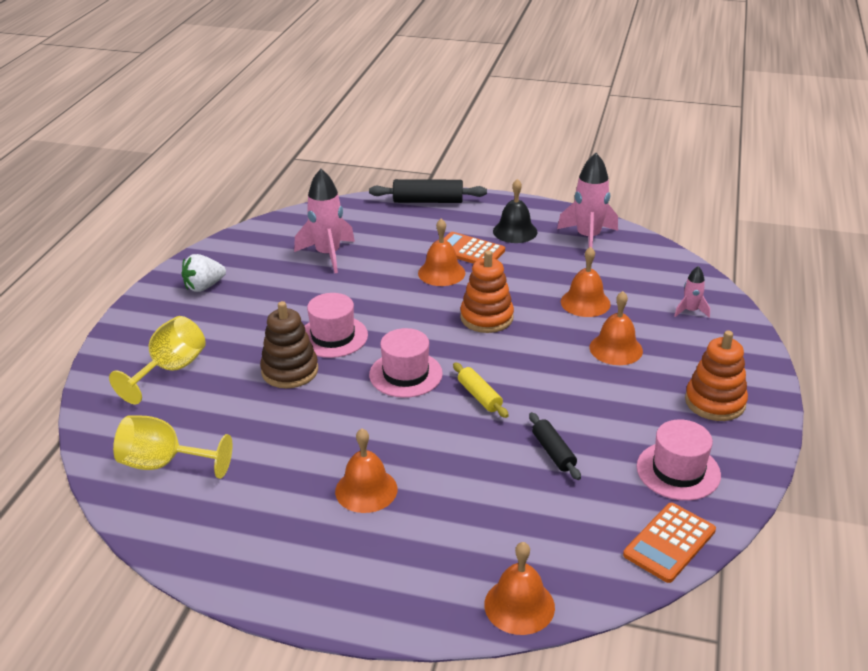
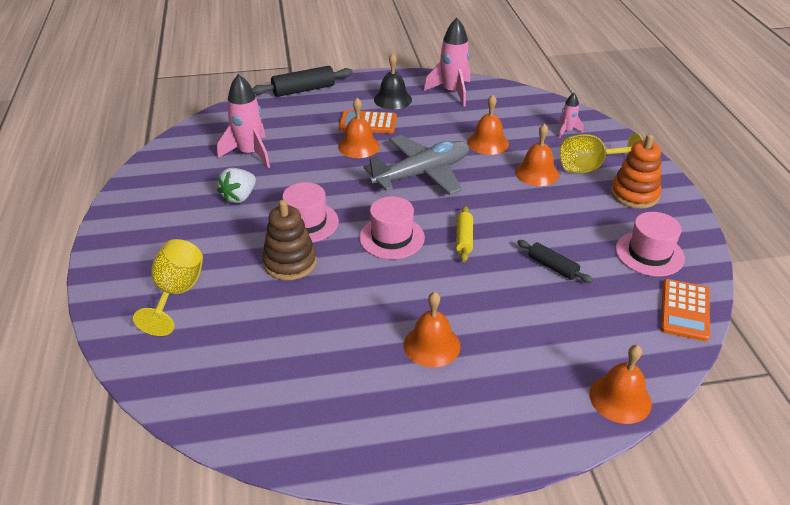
camera: 25 degrees left, 5 degrees up
(164, 464) = (234, 382): yellow goblet -> yellow goblet (589, 168)
(204, 287) = (154, 209): white strawberry -> white strawberry (239, 197)
(479, 396) = (464, 239): yellow rolling pin -> yellow rolling pin turned 60 degrees clockwise
(486, 317) = (422, 174): orange stacking toy -> grey plane

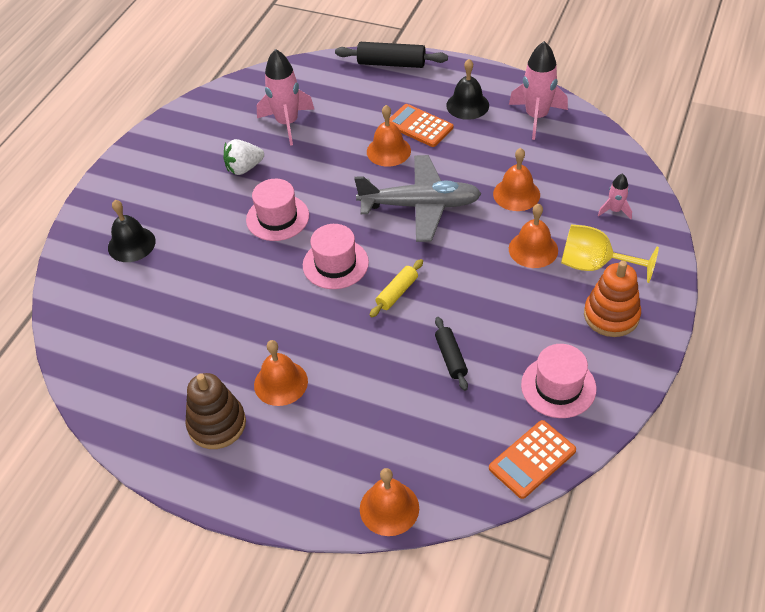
camera: 35 degrees right, 10 degrees up
(177, 293) = (131, 244): yellow goblet -> black bell
(290, 262) = (234, 253): brown stacking toy -> brown stacking toy (217, 424)

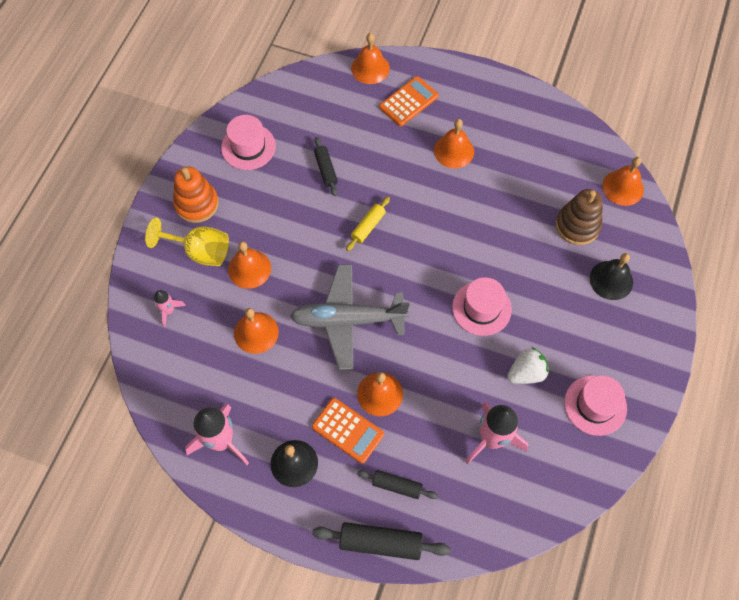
camera: 175 degrees right, 15 degrees up
(78, 339) = (623, 187): none -> orange bell
(217, 424) = (495, 121): brown stacking toy -> brown stacking toy (577, 226)
(335, 264) = (422, 256): pink hat -> pink hat (595, 405)
(376, 94) = (397, 486): none -> black rolling pin
(532, 459) = (274, 97): orange calculator -> orange calculator (408, 102)

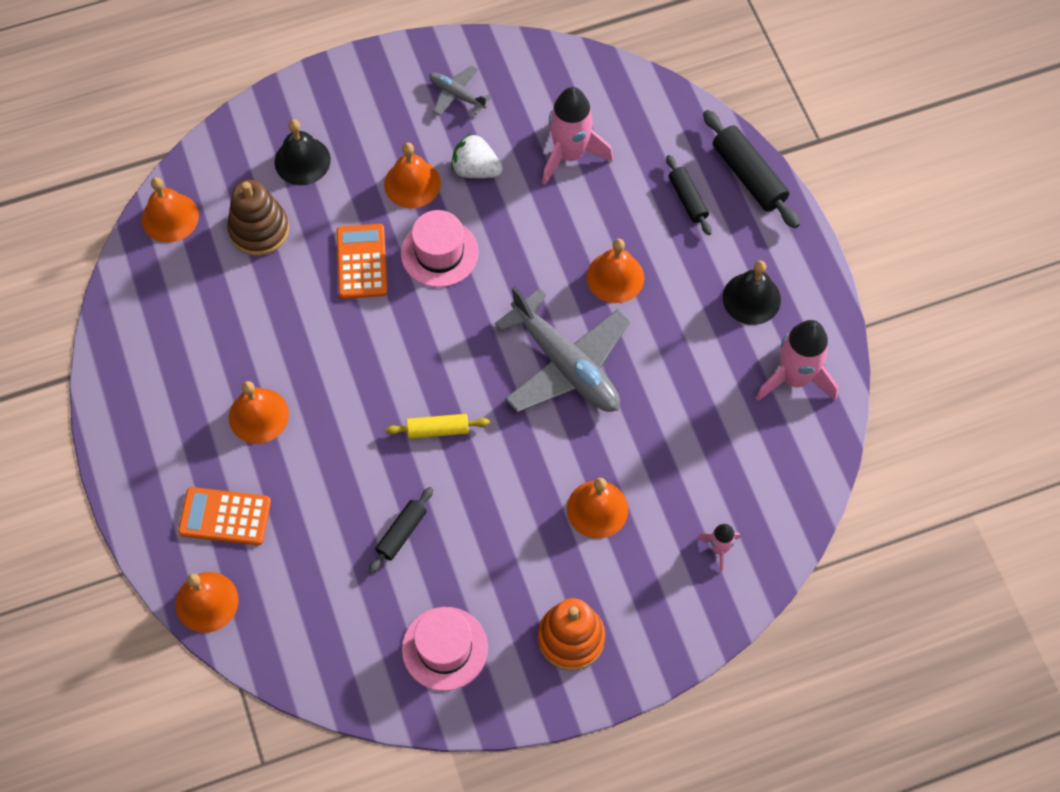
camera: 130 degrees left, 0 degrees up
(200, 251) = (624, 579): yellow goblet -> none
(256, 332) = (660, 440): orange bell -> orange bell (412, 183)
(348, 430) = (677, 277): orange calculator -> orange calculator (362, 262)
(595, 405) = (457, 95): pink hat -> grey plane

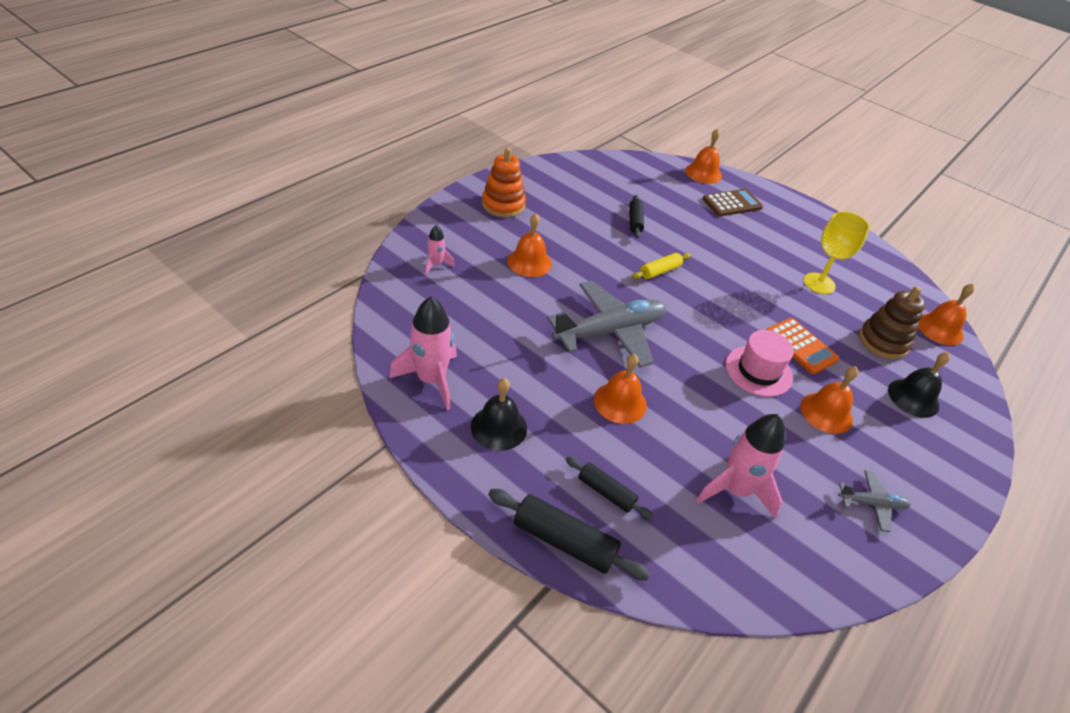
camera: 145 degrees right, 20 degrees down
(225, 516) = (732, 203): orange calculator -> brown calculator
(247, 333) = (819, 283): none -> yellow goblet
(258, 415) = (765, 247): orange bell -> none
(445, 648) = (569, 185): pink hat -> none
(475, 169) = (794, 443): white strawberry -> none
(566, 365) = (610, 331): grey plane -> grey plane turned 135 degrees clockwise

